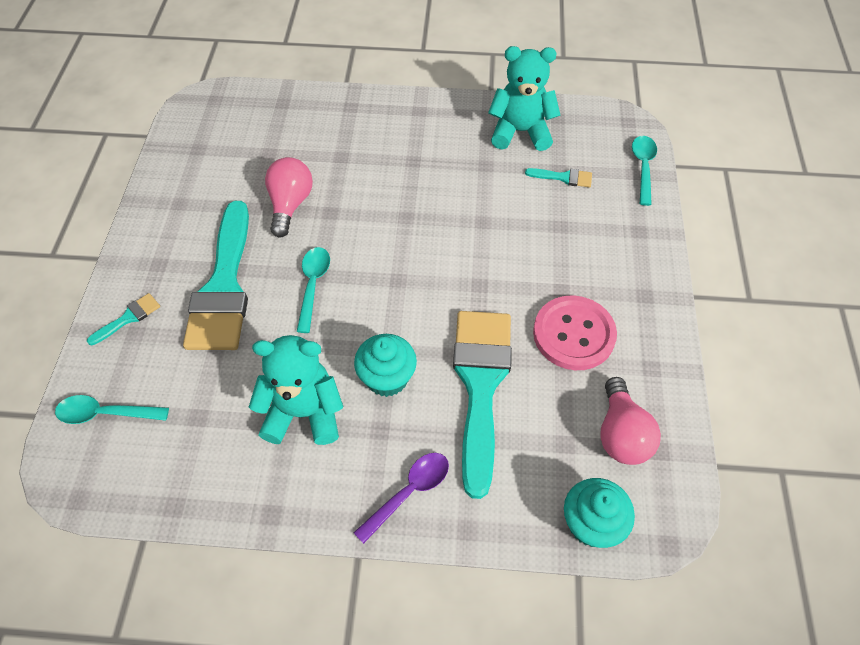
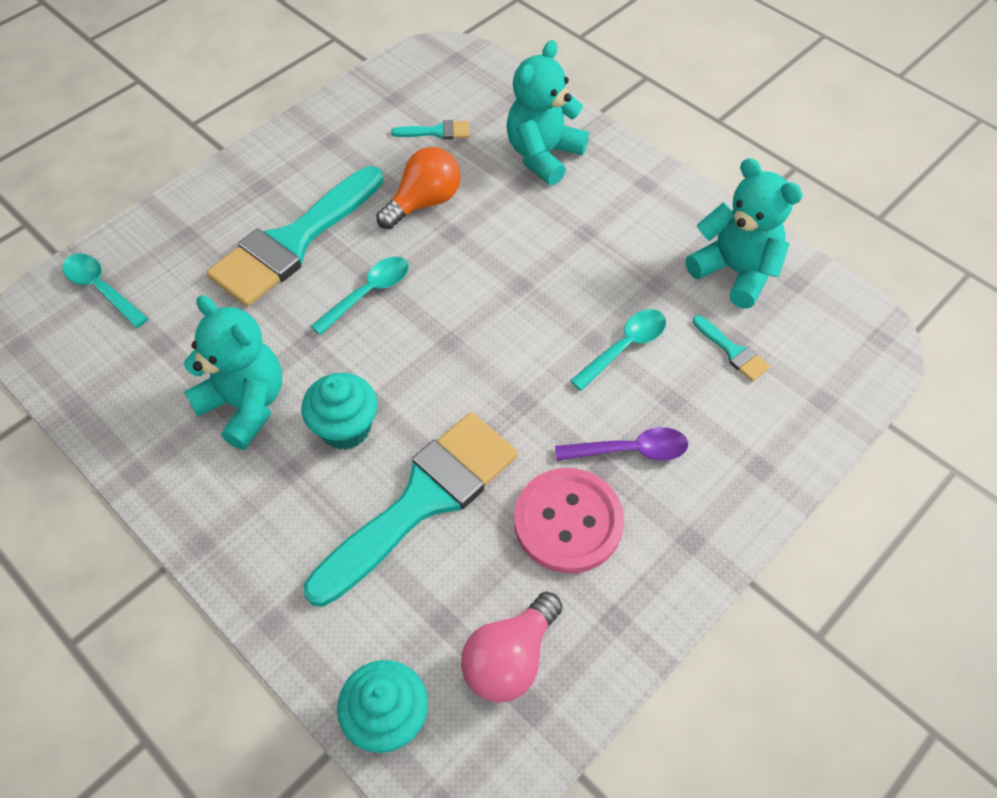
camera: 40 degrees right, 0 degrees up
(128, 318) = (194, 218): turquoise brush -> turquoise brush (437, 132)
(290, 204) = (424, 202): pink light bulb -> orange light bulb
(339, 129) = (543, 155): none -> turquoise teddy bear
(409, 492) = (259, 547): purple spoon -> purple spoon (630, 450)
(643, 167) = (842, 401): turquoise spoon -> turquoise spoon (624, 347)

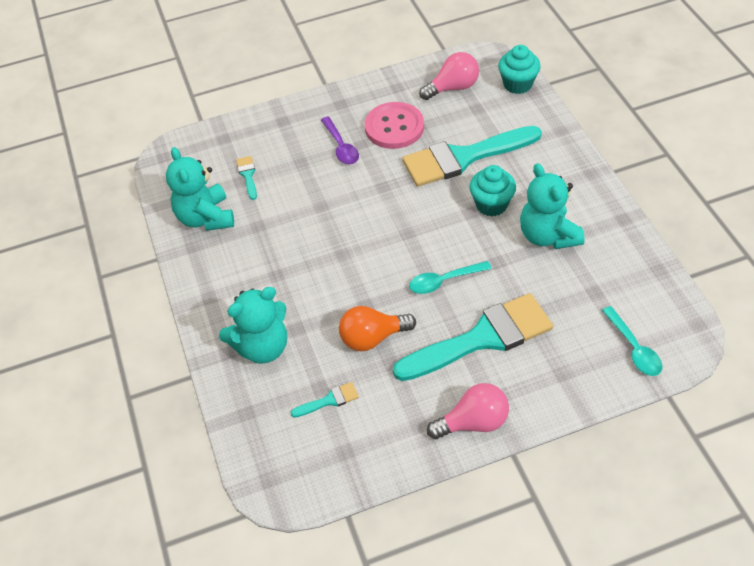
camera: 150 degrees left, 5 degrees down
(273, 159) = (473, 422): none -> pink light bulb
(437, 132) = (329, 400): turquoise brush -> turquoise brush turned 135 degrees clockwise
(624, 347) = (305, 197): turquoise spoon -> none
(630, 450) = (341, 147): purple spoon -> purple spoon turned 135 degrees counterclockwise

